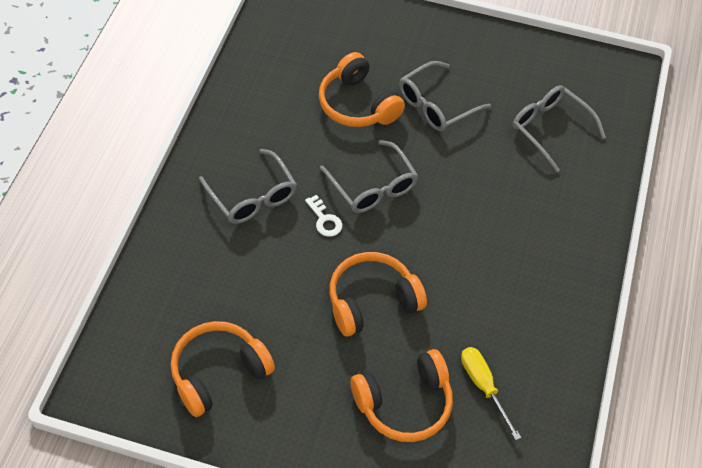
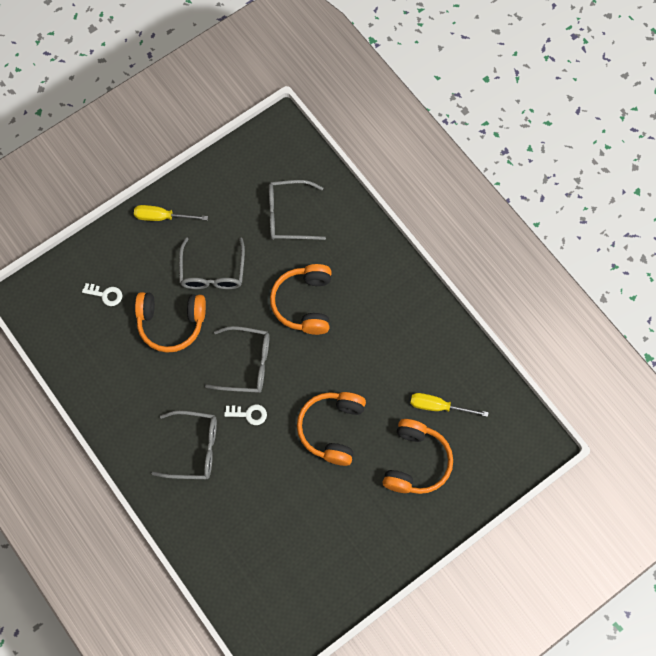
camera: 50 degrees left, 15 degrees up
(218, 373) = (313, 561): orange headphones -> orange headphones (304, 303)
(339, 42) = (105, 295): none -> white key
(450, 37) = (162, 217): none -> yellow screwdriver

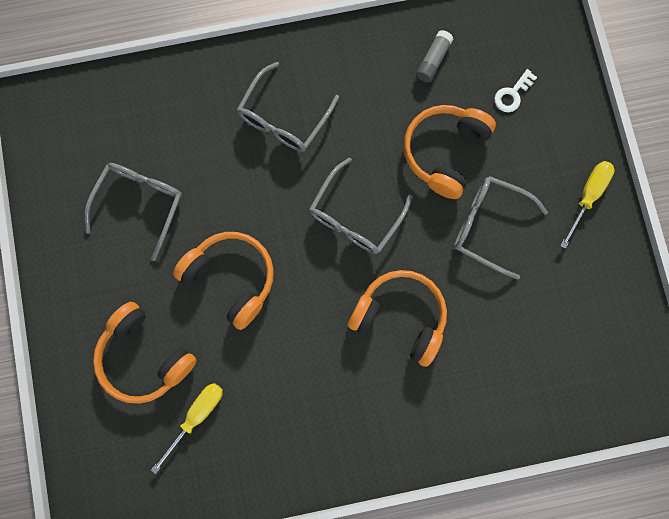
camera: 115 degrees right, 10 degrees up
(102, 361) = (433, 60): none -> grey glue stick
(249, 414) = (294, 193): white key -> none
(288, 215) = (526, 350): grey glasses -> grey glasses (141, 203)

